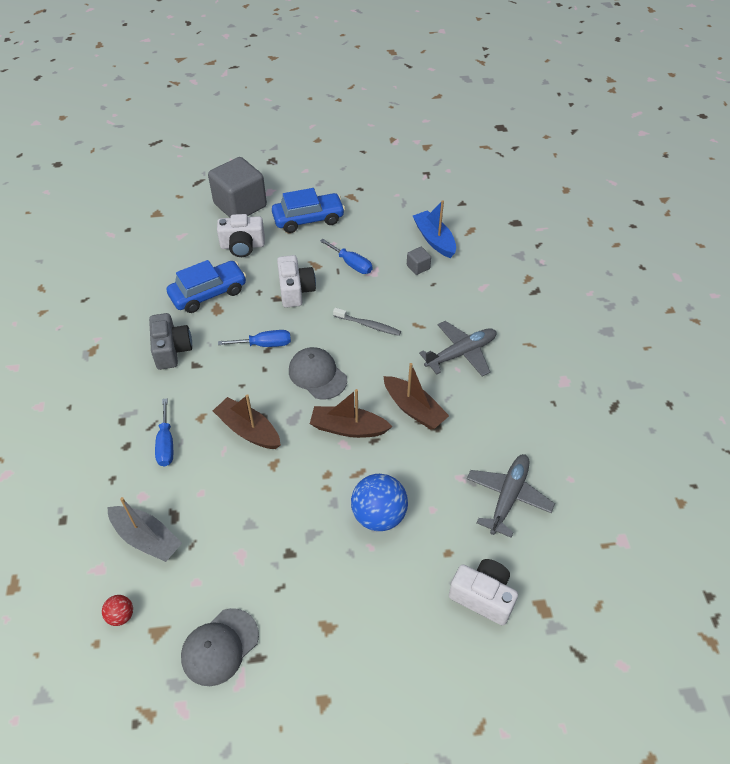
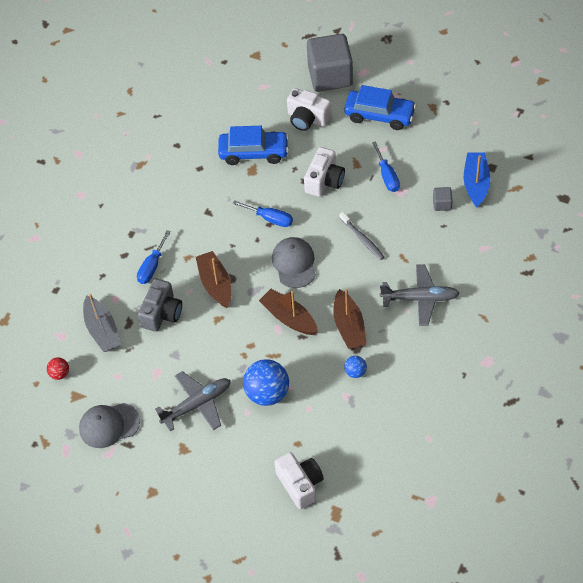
camera: 35 degrees right, 5 degrees up
(171, 350) = (197, 191): grey camera -> grey camera (162, 313)
(452, 449) = (355, 372): none -> blue ball
(508, 497) = (370, 427): grey plane -> grey plane (197, 405)

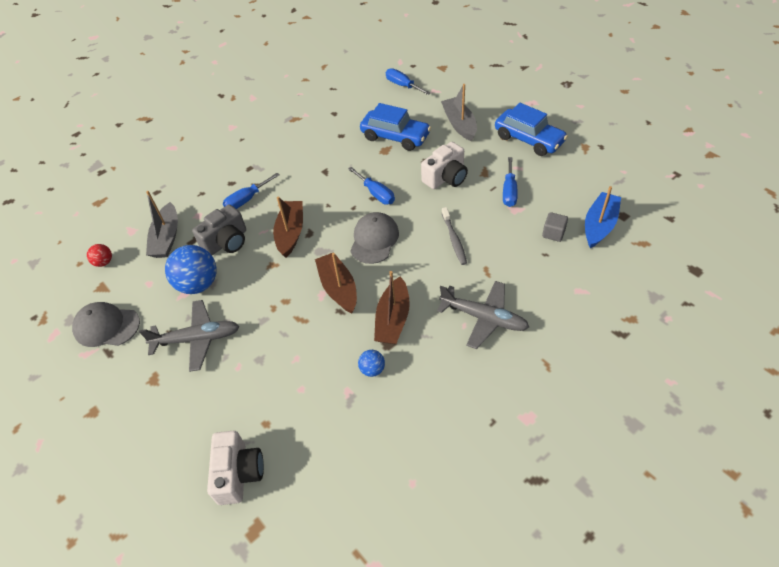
camera: 25 degrees right, 5 degrees down
(227, 90) = (403, 85): none -> blue screwdriver
(267, 393) = (270, 355): blue ball -> blue ball (198, 284)
(307, 118) = (459, 124): white camera -> grey boat
(330, 76) = (499, 98): grey cube -> none

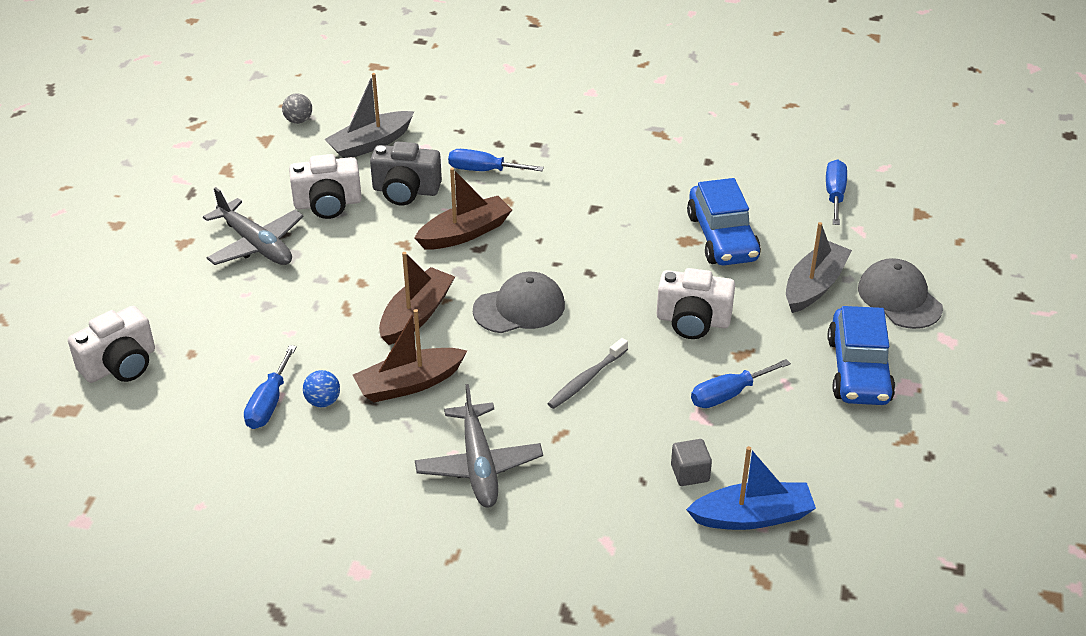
camera: 50 degrees right, 10 degrees down
(104, 262) = (298, 120): red ball -> grey ball
(106, 326) = (220, 172): grey cap -> grey cap (899, 298)
(198, 284) = (328, 204): blue ball -> white camera
(376, 193) = (599, 271): blue screwdriver -> blue screwdriver (269, 403)

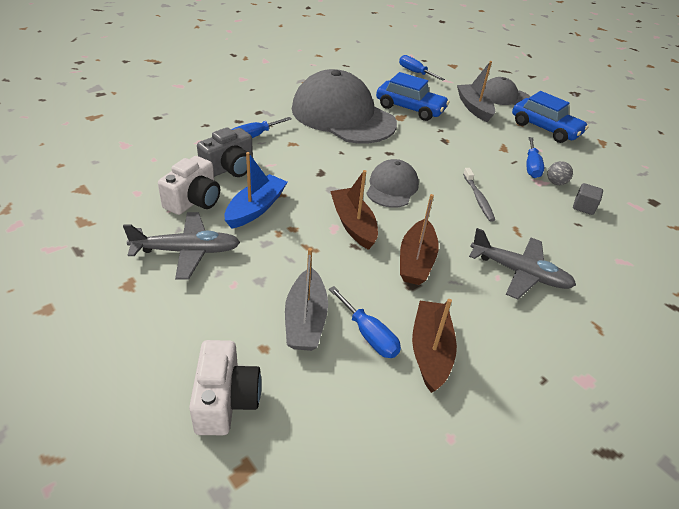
camera: 55 degrees left, 0 degrees up
(298, 120) = (89, 167): grey ball -> grey ball (556, 183)
(323, 401) = (394, 307): blue ball -> none
(370, 144) = (163, 156): grey boat -> grey boat (305, 320)
(465, 233) = (300, 170): brown boat -> brown boat (430, 351)
(620, 200) = (343, 116): none -> grey cap
(693, 321) = (464, 147): white camera -> none
(752, 516) = (630, 206): blue boat -> blue boat (256, 208)

